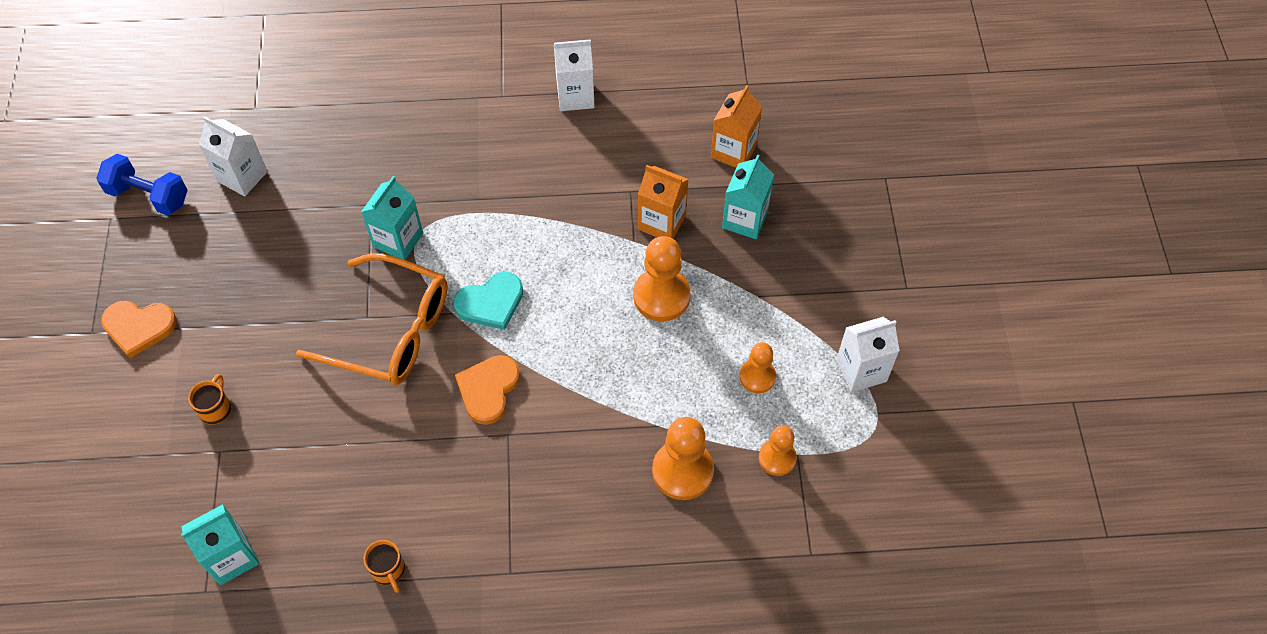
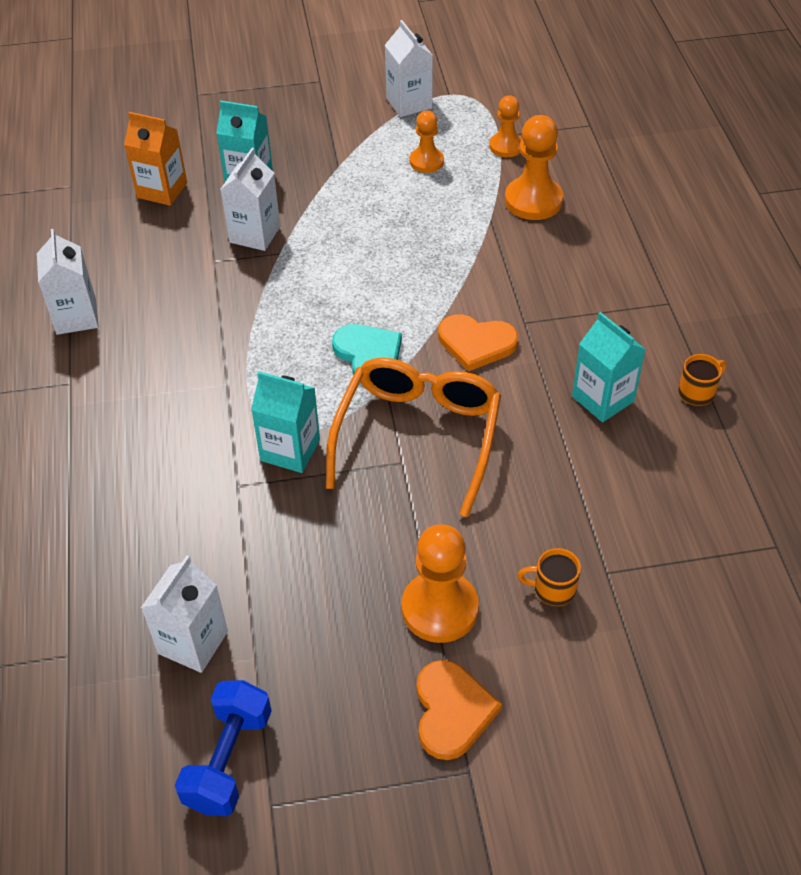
camera: 95 degrees left, 10 degrees down
(231, 557) = (730, 530): turquoise carton -> turquoise carton (602, 399)
(661, 296) = (346, 228): orange pawn -> orange pawn (440, 609)
(662, 222) = (255, 234): orange carton -> white carton

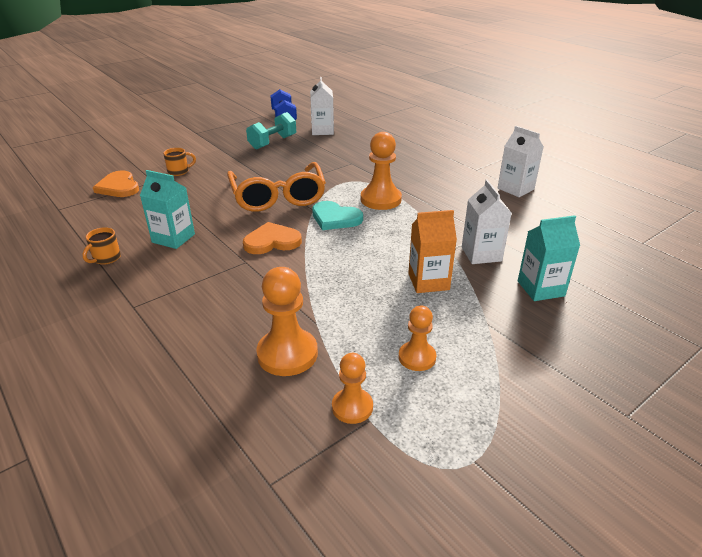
camera: 150 degrees right, 15 degrees down
(162, 190) = (584, 259): orange carton -> orange carton (428, 281)
(290, 450) = (339, 177): turquoise carton -> none
(326, 633) = (272, 142): none -> turquoise dumbbell
(409, 103) = (503, 424): white carton -> none
(440, 609) = (229, 156): orange pawn -> orange pawn (381, 199)
(452, 711) = (209, 140): orange heart -> orange heart (119, 187)

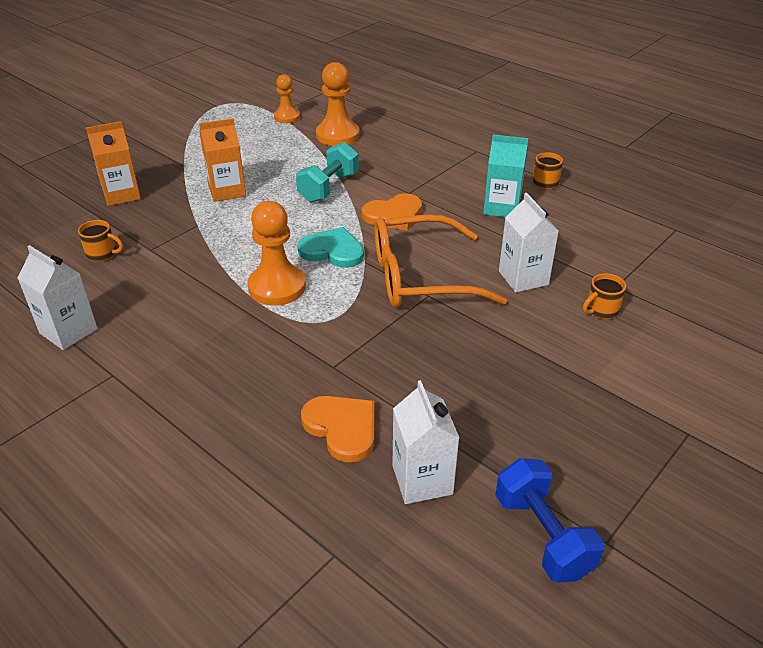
camera: 170 degrees right, 5 degrees up
(119, 187) = (650, 270): orange heart -> orange heart (342, 428)
(272, 142) = (505, 415): turquoise dumbbell -> turquoise dumbbell (328, 188)
(278, 196) = (420, 277): orange glasses -> orange glasses turned 75 degrees counterclockwise
(417, 357) = (244, 141): orange pawn -> none
(481, 254) = (165, 222): white carton -> white carton (523, 278)
(523, 232) = (102, 254): none -> orange mug
(540, 288) = (121, 195): turquoise carton -> orange carton

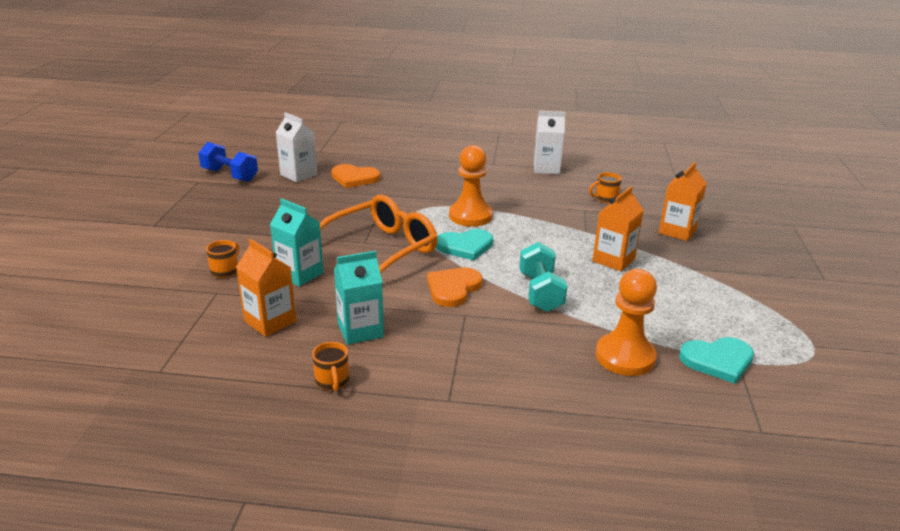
camera: 145 degrees right, 10 degrees down
(287, 117) = (717, 361): orange pawn -> turquoise heart
(523, 278) = (300, 274): white carton -> turquoise carton
(573, 239) = (270, 321): none -> orange carton

